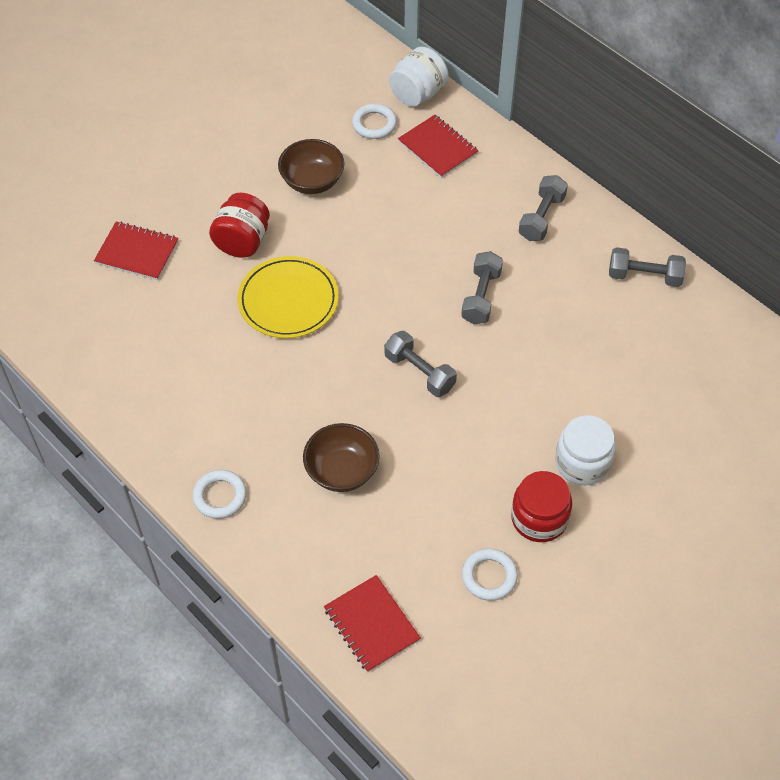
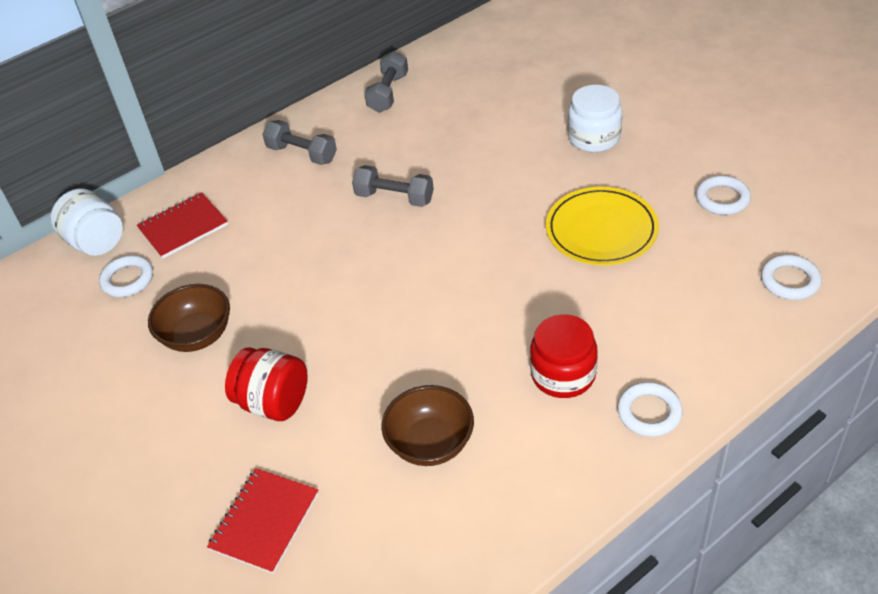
camera: 80 degrees left, 10 degrees down
(288, 300) = (374, 355): yellow plate -> yellow plate (601, 230)
(342, 471) = (609, 305): brown bowl -> brown bowl (430, 443)
(371, 624) = (789, 281): red notebook -> white ring
(419, 372) = (485, 244): grey dumbbell -> none
(539, 518) = (655, 165): red jar -> red jar (563, 374)

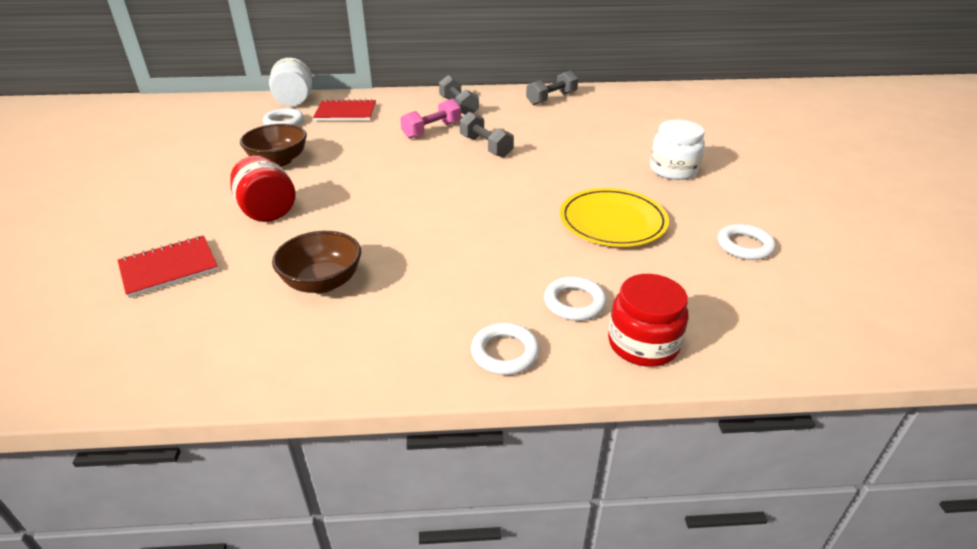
camera: 30 degrees right, 10 degrees down
(313, 204) = (432, 130): none -> pink dumbbell
(563, 374) = (469, 292): red jar -> red jar (643, 344)
(789, 281) = (749, 328): white ring -> white ring (574, 302)

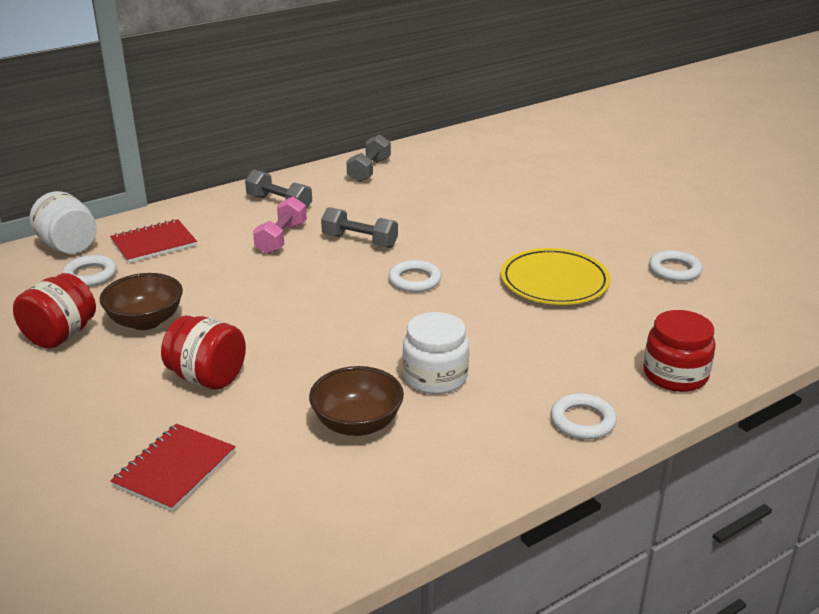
camera: 30 degrees left, 5 degrees down
(220, 155) = (61, 335): none -> red jar
(574, 302) = (594, 361): white ring -> white ring (415, 280)
(673, 170) = (557, 217): white jar -> white jar (435, 377)

